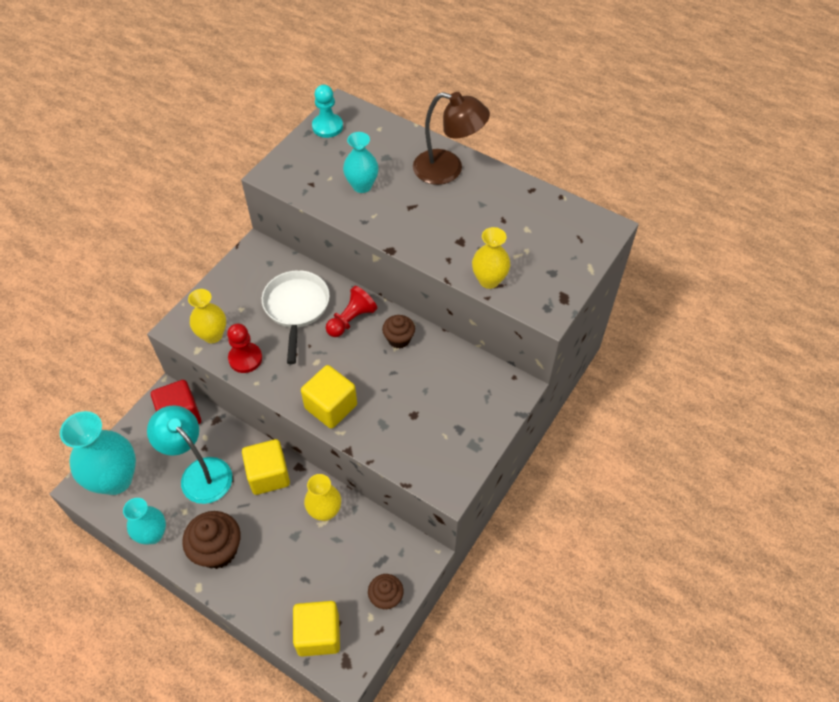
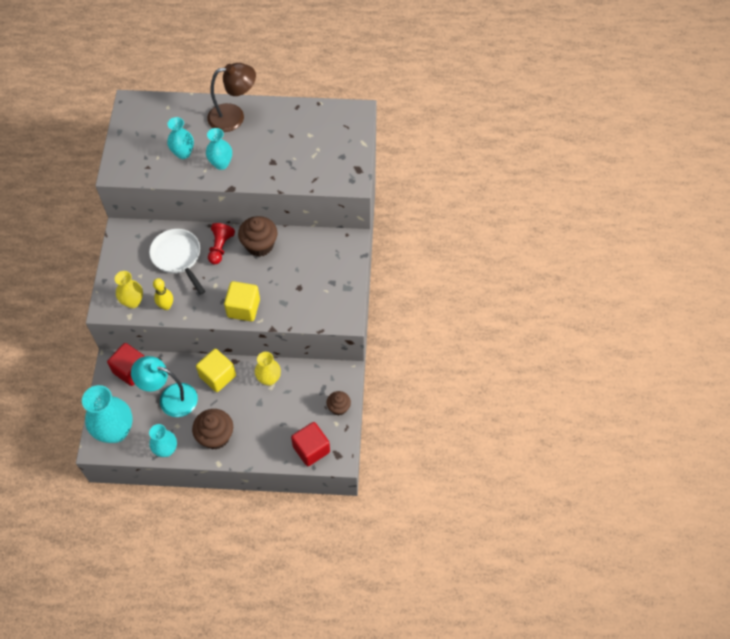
camera: 30 degrees left, 5 degrees up
(245, 358) = (166, 306): red pawn -> yellow bowling pin
(318, 634) = (311, 449): yellow cube -> red cube
(327, 127) = (130, 121): turquoise pawn -> none
(397, 216) = (221, 164): none -> turquoise vase
(399, 339) = (259, 245): brown cupcake -> brown cupcake, size x1.65
(489, 280) = (306, 179): yellow vase -> none

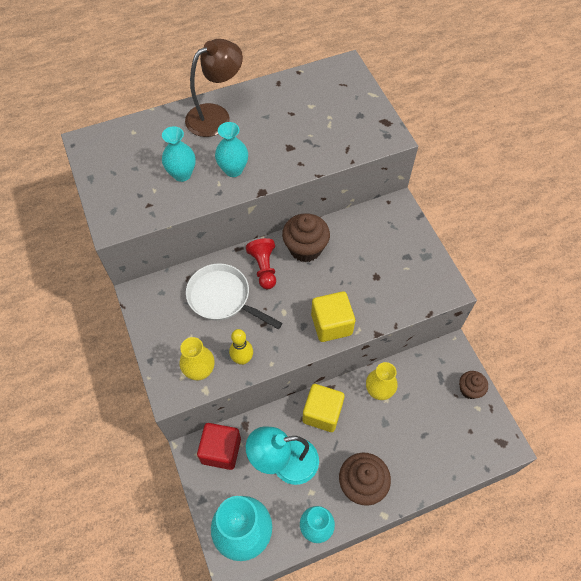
camera: 25 degrees left, 0 degrees up
(311, 449) = (471, 449): red cube -> none

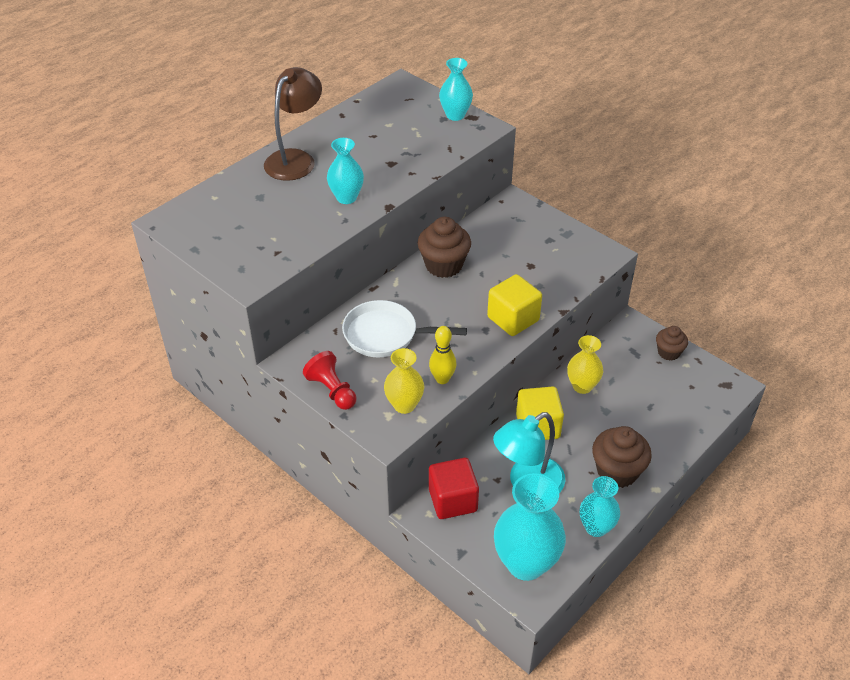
camera: 25 degrees left, 15 degrees down
(182, 174) = (294, 217): turquoise vase -> turquoise vase (455, 115)
(264, 268) = (412, 295): red pawn -> red pawn (332, 390)

